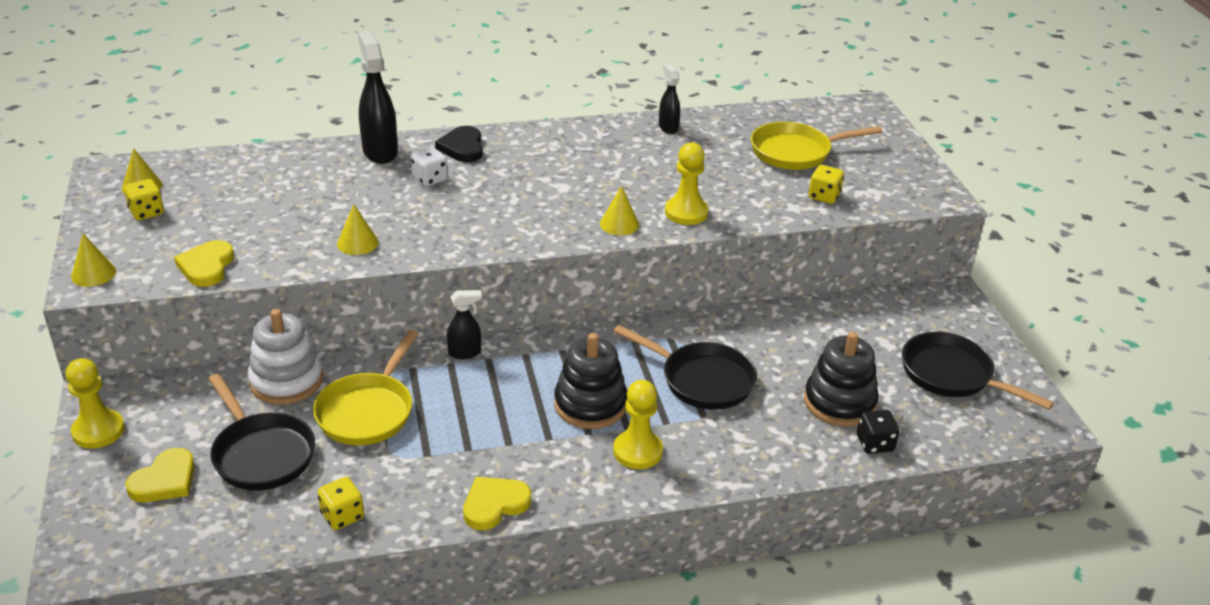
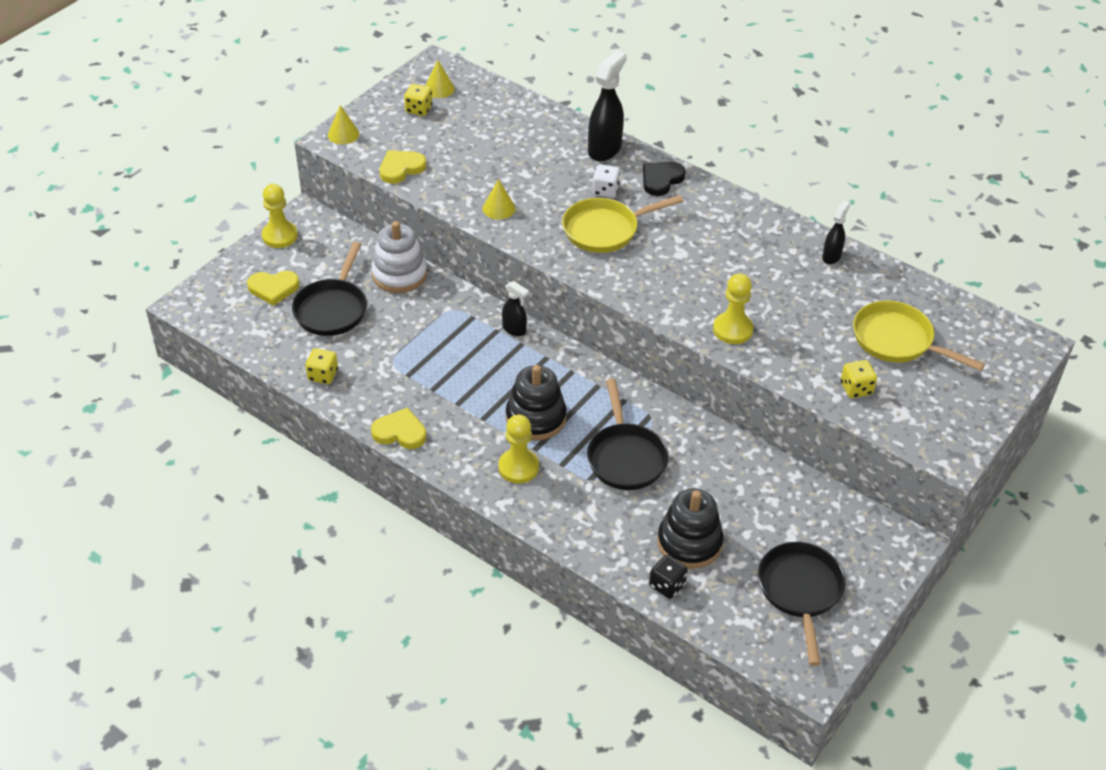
camera: 50 degrees right, 10 degrees up
(368, 411) = (414, 325): yellow pan -> yellow pan (605, 230)
(619, 224) = (673, 306): yellow cone -> none

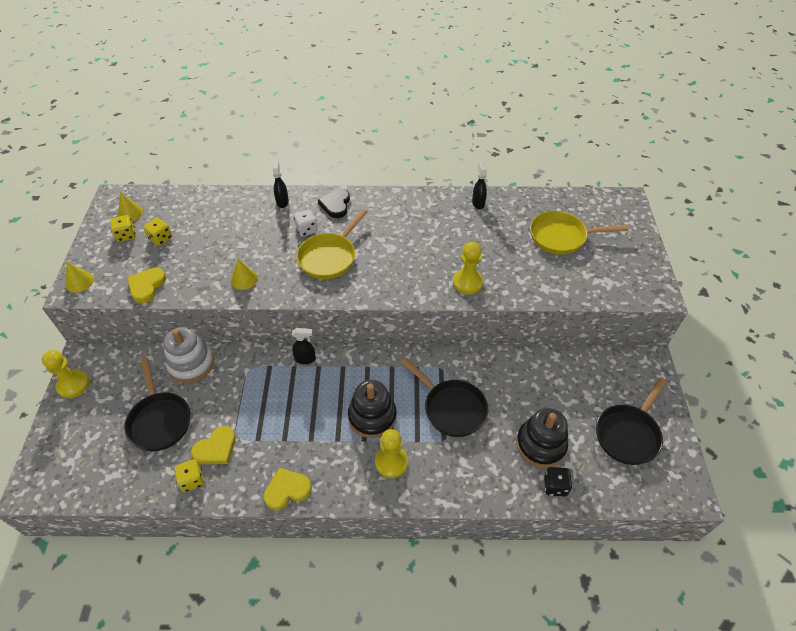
camera: 35 degrees left, 5 degrees up
(273, 288) = (99, 431): yellow heart -> yellow heart (216, 448)
(605, 149) = (282, 202): black spray bottle -> black spray bottle, size x0.56
(800, 591) = (628, 434): black pan -> black pan turned 105 degrees counterclockwise
(856, 388) = (570, 281): yellow dice -> yellow dice (161, 238)

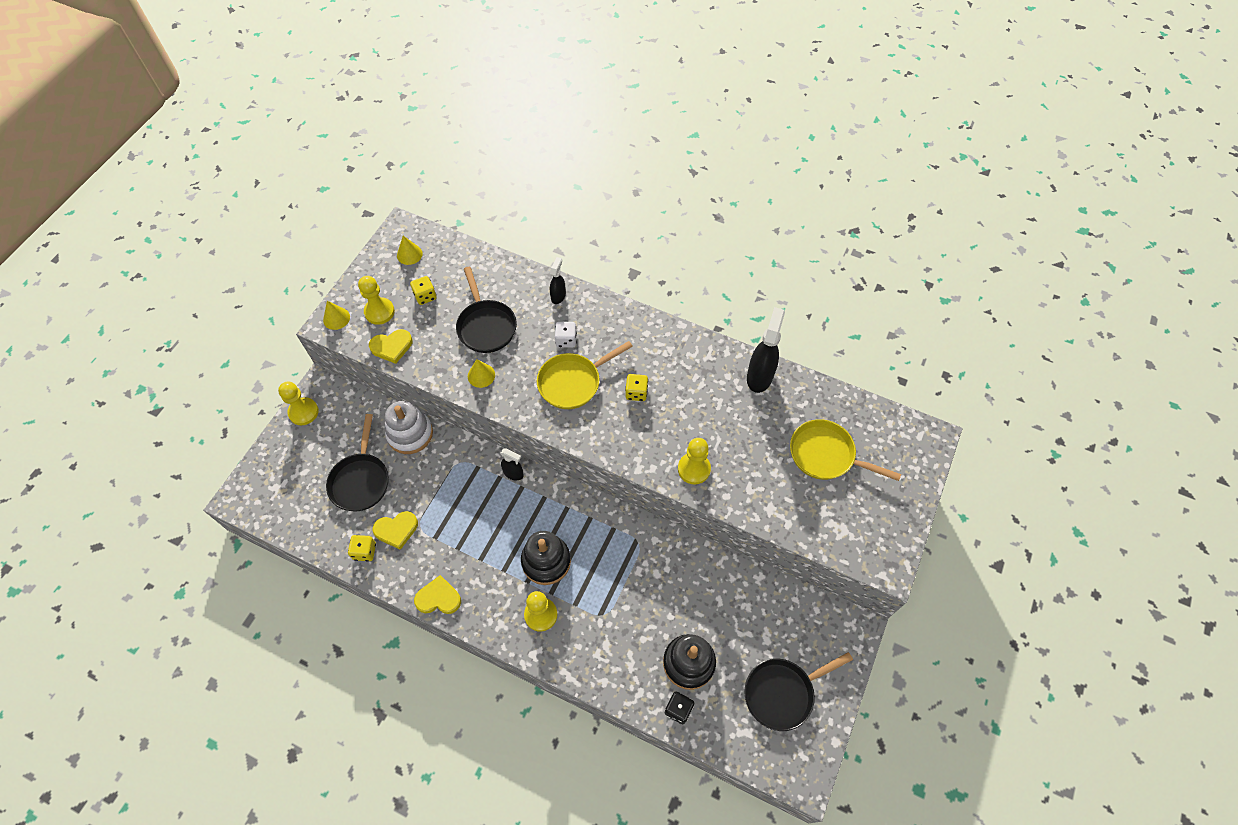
camera: 25 degrees right, 10 degrees up
(121, 263) = (379, 312): none -> yellow pawn
(126, 235) = (396, 280): yellow dice -> yellow dice (636, 393)
(147, 286) = (392, 347): yellow heart -> yellow heart turned 150 degrees counterclockwise
(336, 205) = (609, 320): black heart -> none
(451, 408) = (624, 586): black pan -> black pan (486, 326)
(478, 203) = (759, 376): black spray bottle -> black spray bottle, size x1.78

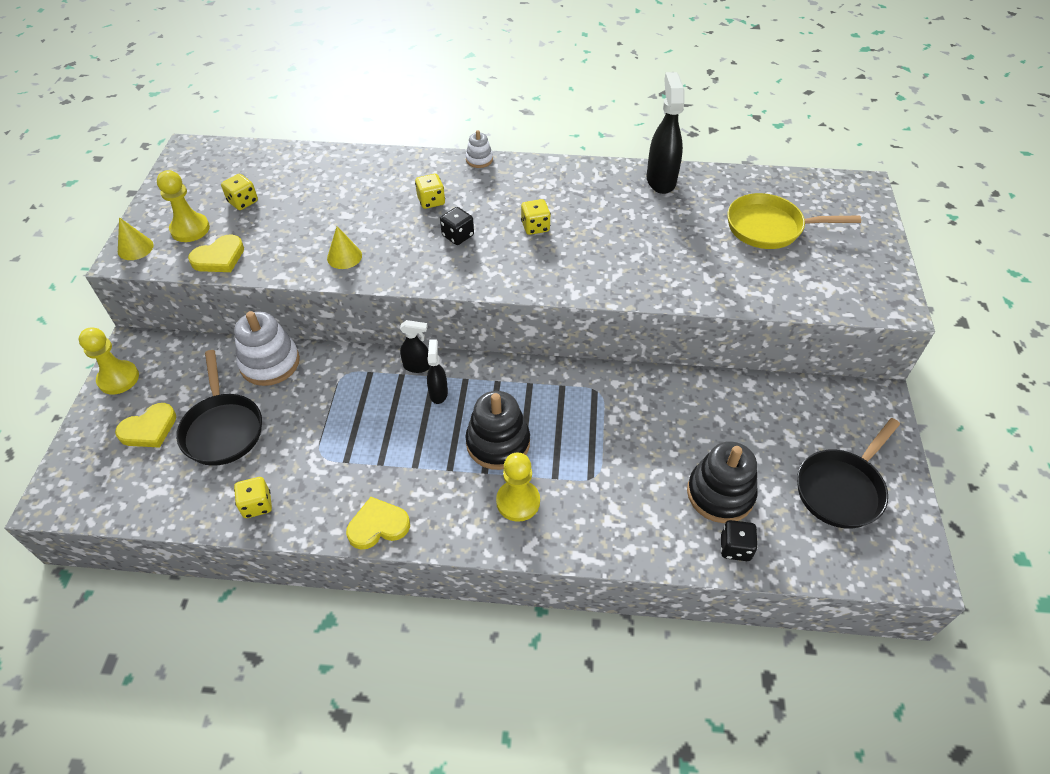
camera: 20 degrees left, 10 degrees down
(396, 530) = (291, 468): yellow heart -> yellow heart (149, 429)
(409, 254) = (207, 170): yellow cone -> none
(486, 326) = (330, 211): black pan -> none
(558, 296) = (403, 166): black spray bottle -> black spray bottle (438, 393)
(566, 340) = (431, 201): white dice -> yellow dice
(573, 382) = (458, 236): yellow pan -> black dice
(621, 307) = (479, 159): none -> white stacking toy
(694, 469) = (637, 277): yellow pawn -> none

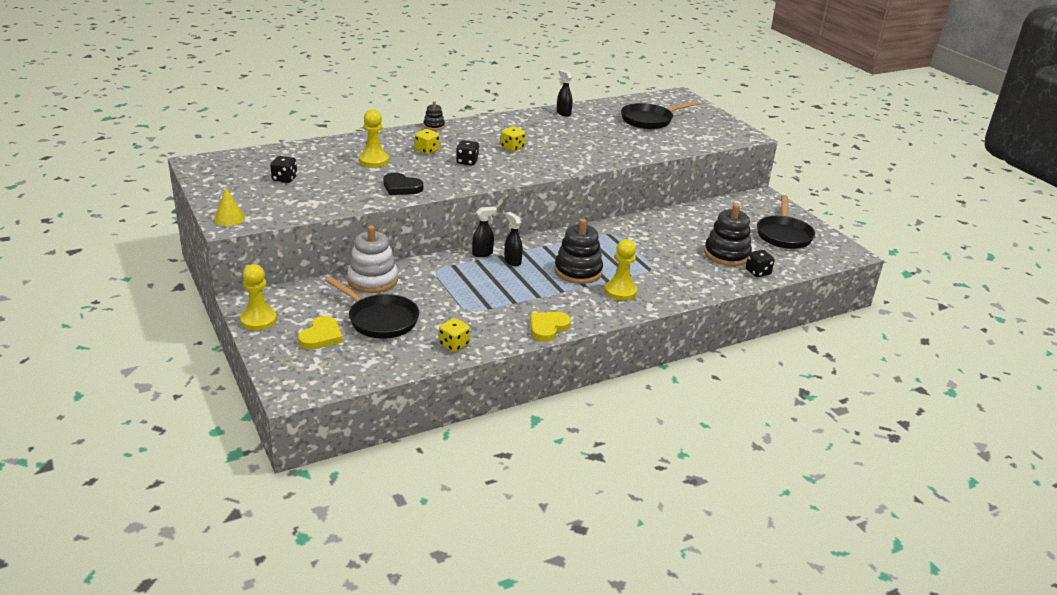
camera: 35 degrees left, 20 degrees down
(190, 229) = (261, 200): yellow pawn -> yellow pawn (374, 161)
(219, 258) = (307, 208): yellow heart -> none
(243, 202) = (284, 179): yellow dice -> black dice
(344, 256) = (401, 187): yellow cone -> black heart
(479, 159) = (434, 126): white stacking toy -> black stacking toy
(661, 180) = (563, 113): black spray bottle -> black spray bottle, size x0.56
(769, 227) = (649, 120): yellow pan -> black pan

